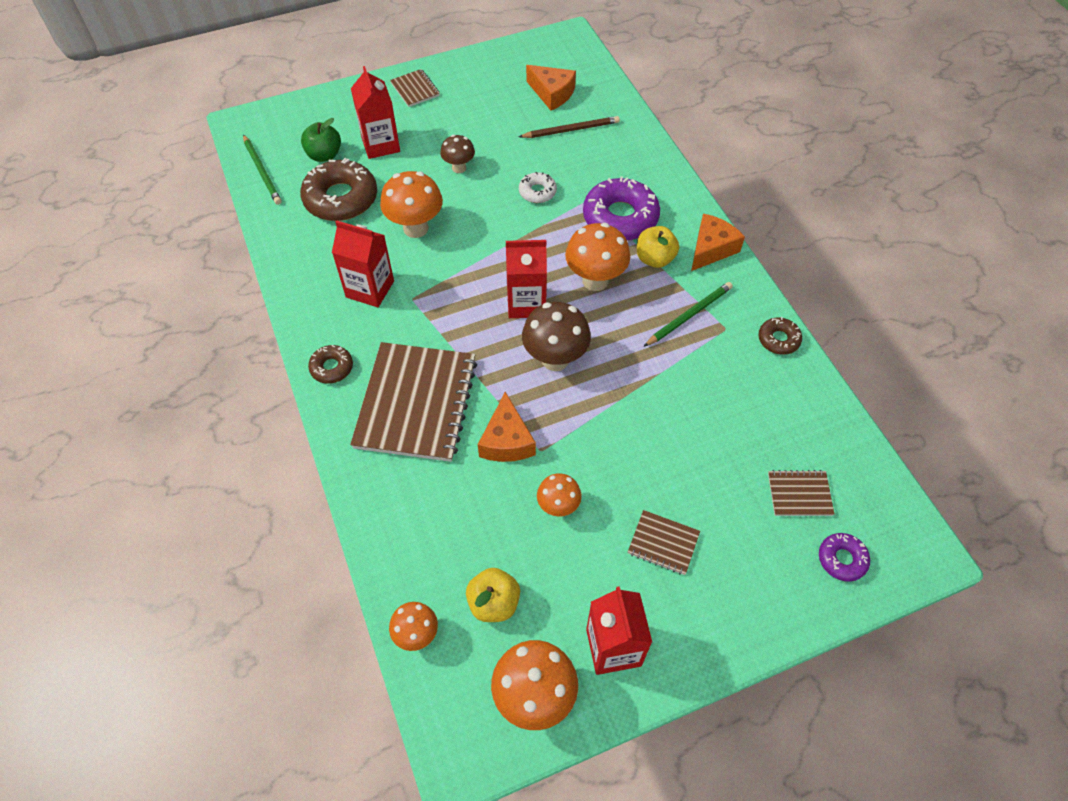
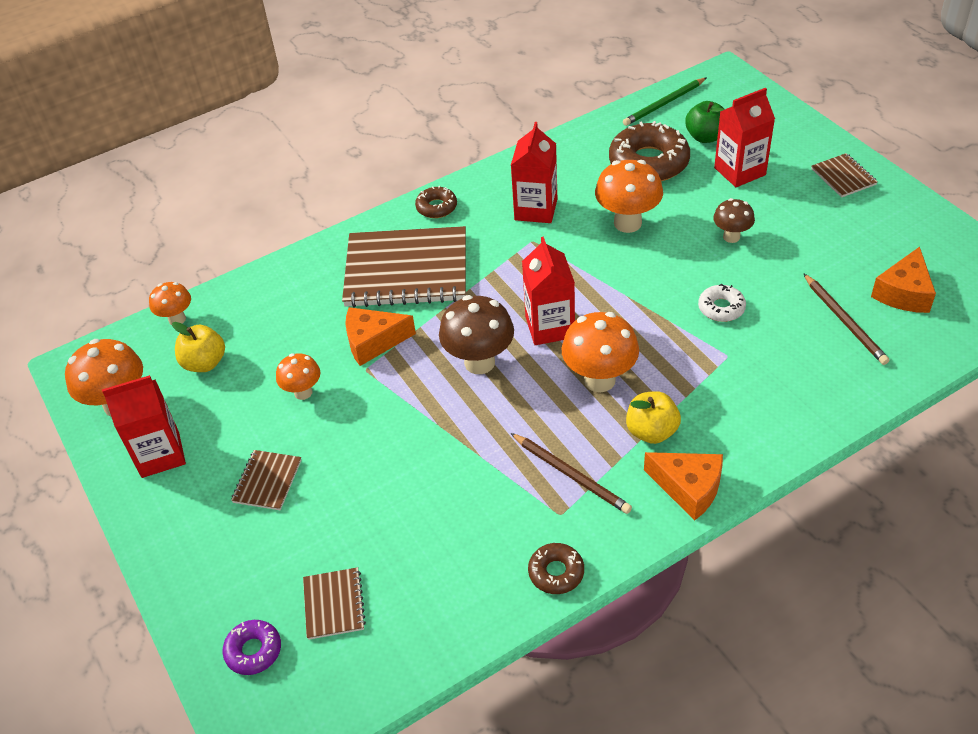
camera: 85 degrees right, 10 degrees down
(415, 89) = (843, 177): brown notebook -> brown notebook turned 75 degrees counterclockwise
(620, 217) = (709, 389): purple donut -> none
(689, 315) = (571, 475): green pencil -> brown pencil

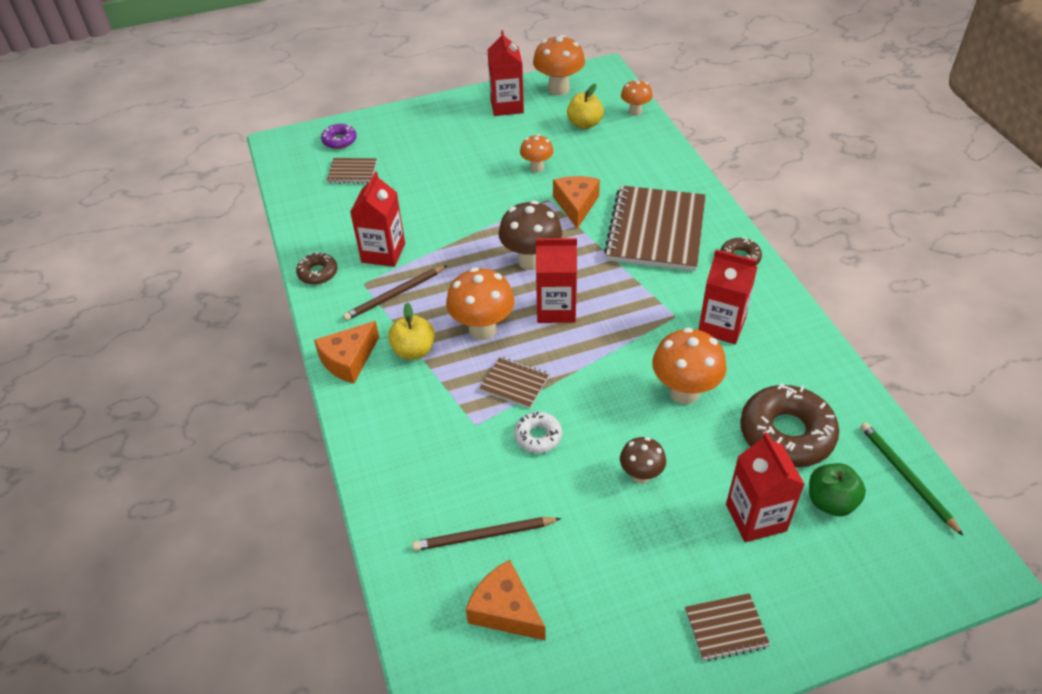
camera: 100 degrees right, 0 degrees up
(267, 481) = (462, 149): brown notebook -> brown notebook (514, 383)
(500, 510) = (383, 253): none -> red carton

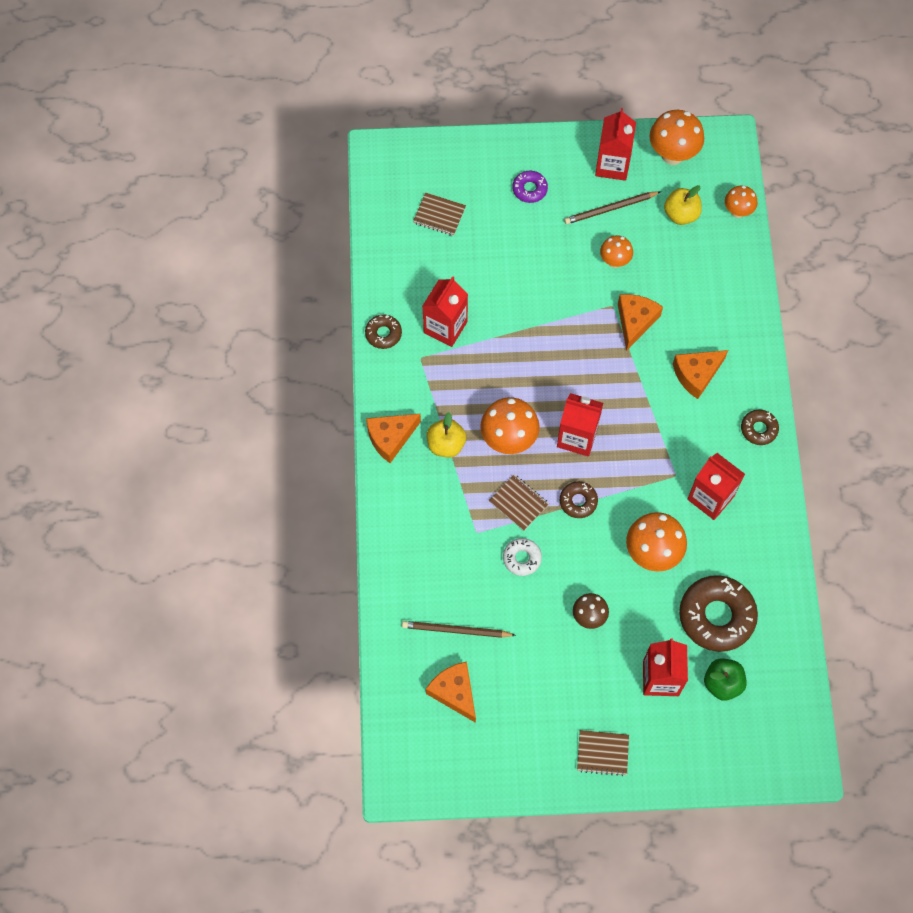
camera: 15 degrees right, 20 degrees up
(339, 140) = (436, 167): purple donut -> purple donut (529, 189)
(395, 295) = (444, 379): brown pencil -> brown pencil (610, 209)
(531, 261) = (572, 376): brown mushroom -> none
(580, 365) = (578, 501): none -> brown donut
(655, 230) = (696, 374): brown notebook -> orange cheese
(906, 477) = (790, 681): green pencil -> none

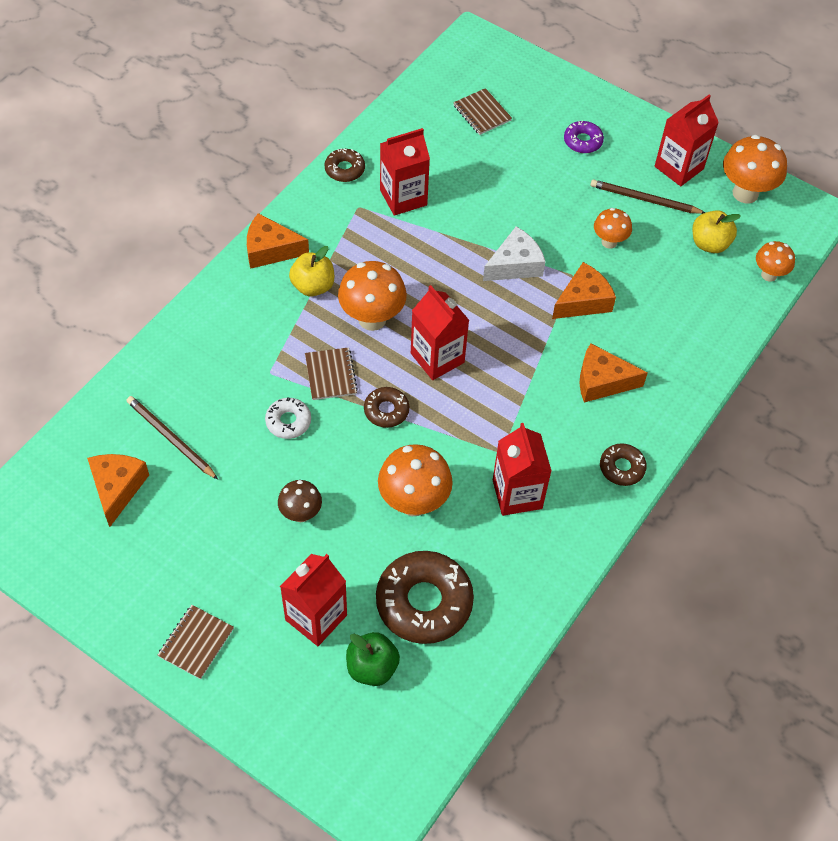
camera: 35 degrees right, 10 degrees down
(567, 326) = (515, 265): none -> white cheese
(602, 753) = (196, 642): brown notebook -> brown notebook turned 75 degrees clockwise

